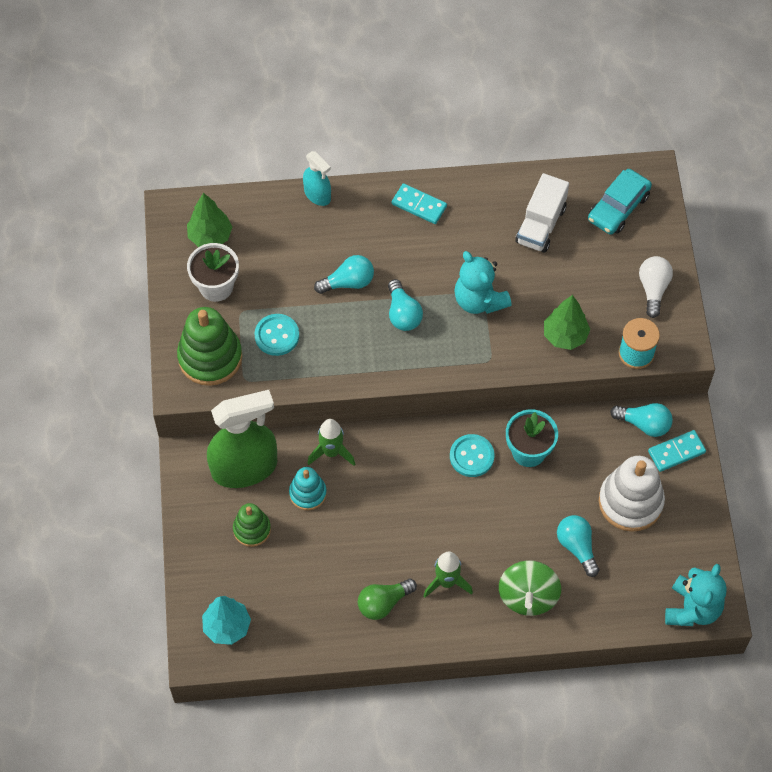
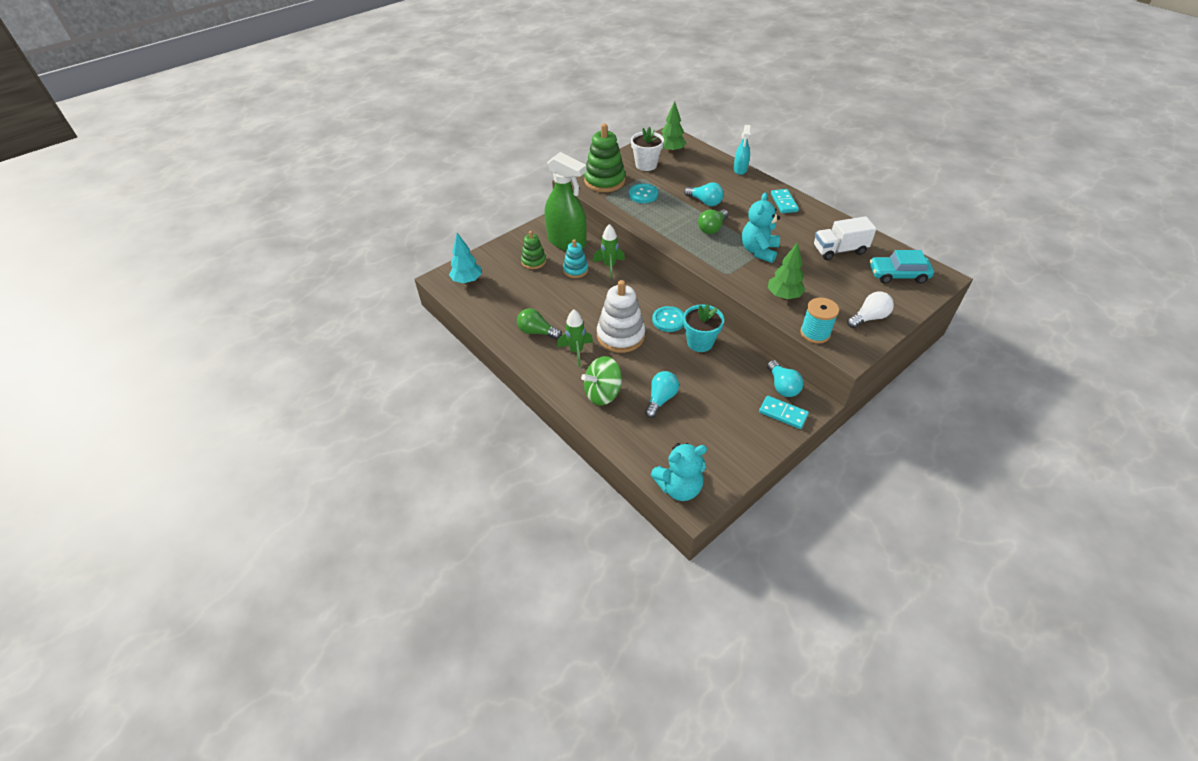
camera: 55 degrees right, 15 degrees down
(403, 314) = (712, 228): turquoise light bulb -> green light bulb
(630, 502) = (721, 409): white stacking toy -> white stacking toy (620, 336)

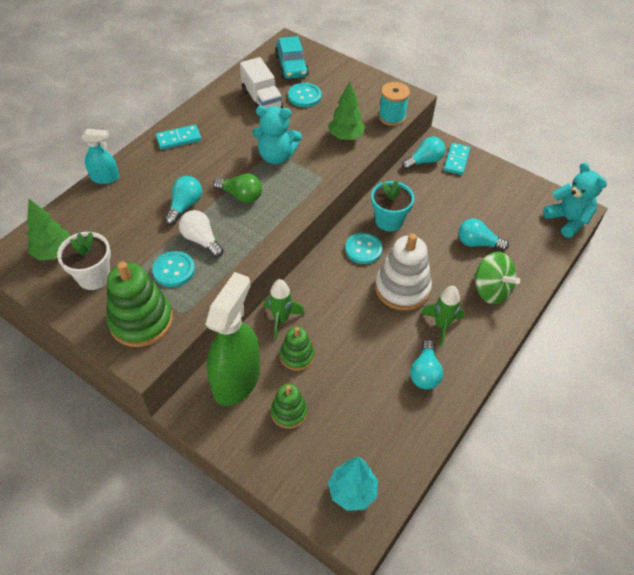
camera: 105 degrees left, 5 degrees up
(537, 332) = (424, 373): green light bulb -> turquoise light bulb
(575, 270) = (297, 356): turquoise stacking toy -> green stacking toy
(847, 277) = (304, 96): none -> turquoise button
(869, 318) = (359, 85): white light bulb -> white light bulb (201, 240)

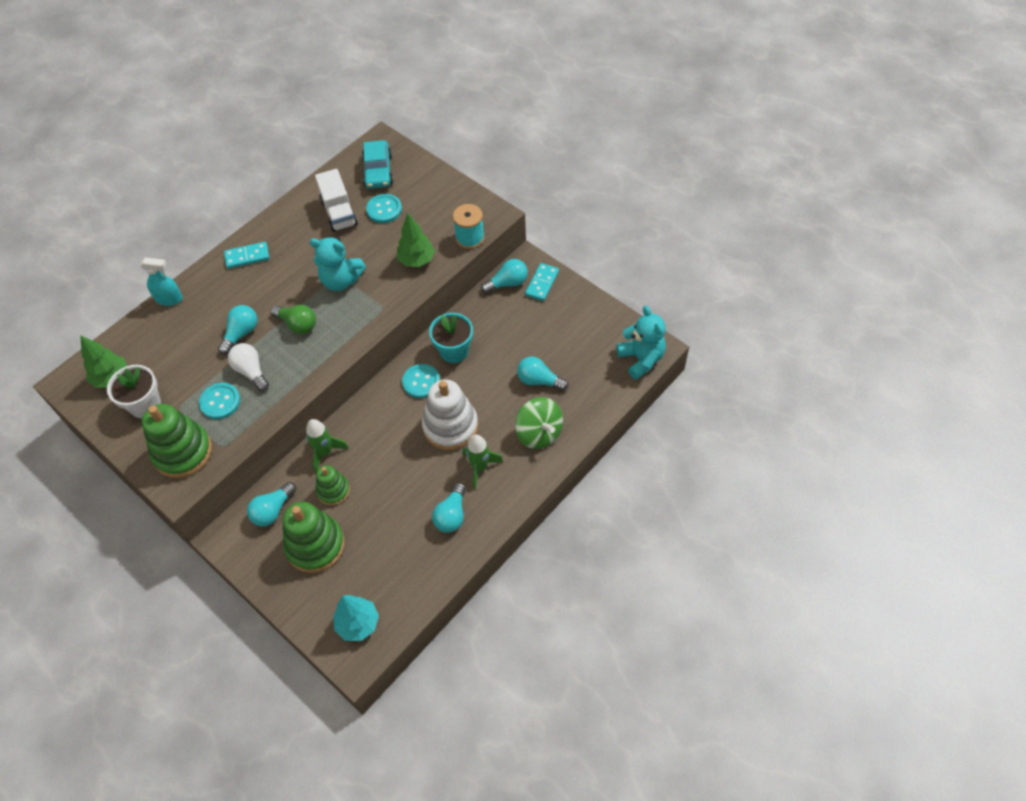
camera: 10 degrees right, 5 degrees up
(237, 379) = (273, 510): green spray bottle -> turquoise light bulb
(289, 412) = (315, 545): green stacking toy -> green stacking toy, size x1.73

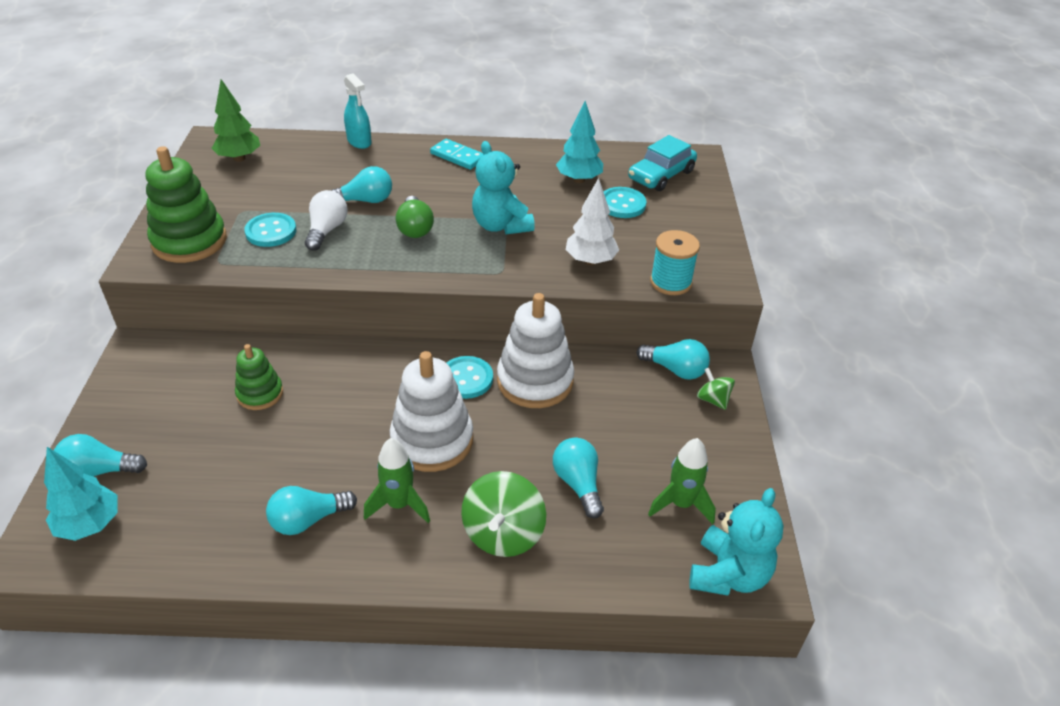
camera: 45 degrees right, 15 degrees down
(145, 405) = (226, 191): white flower pot -> none
(273, 510) = (198, 363): turquoise light bulb -> turquoise light bulb (99, 471)
(315, 545) = (176, 422): green stacking toy -> none
(325, 452) = (304, 358): green rocket -> green rocket (681, 504)
(339, 213) = (579, 180): white truck -> turquoise tree
(416, 260) = (590, 261): green tree -> white tree
(454, 351) = (535, 381): turquoise flower pot -> white stacking toy
(542, 283) = (713, 399): turquoise domino -> green spinning top

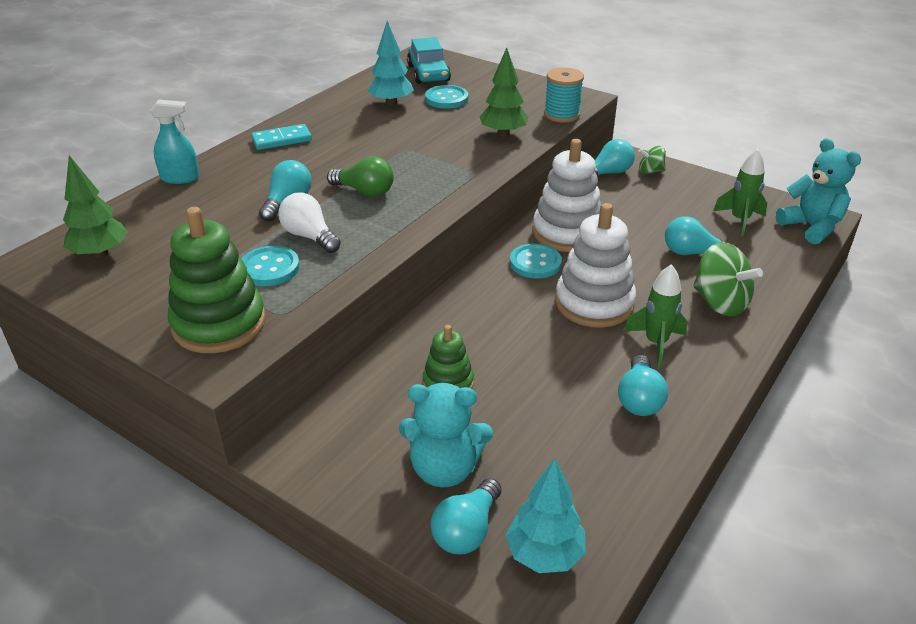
camera: 55 degrees left, 5 degrees down
(501, 225) = (412, 153): turquoise teddy bear -> turquoise teddy bear (444, 469)
(590, 261) = (503, 134): white tree -> green tree

